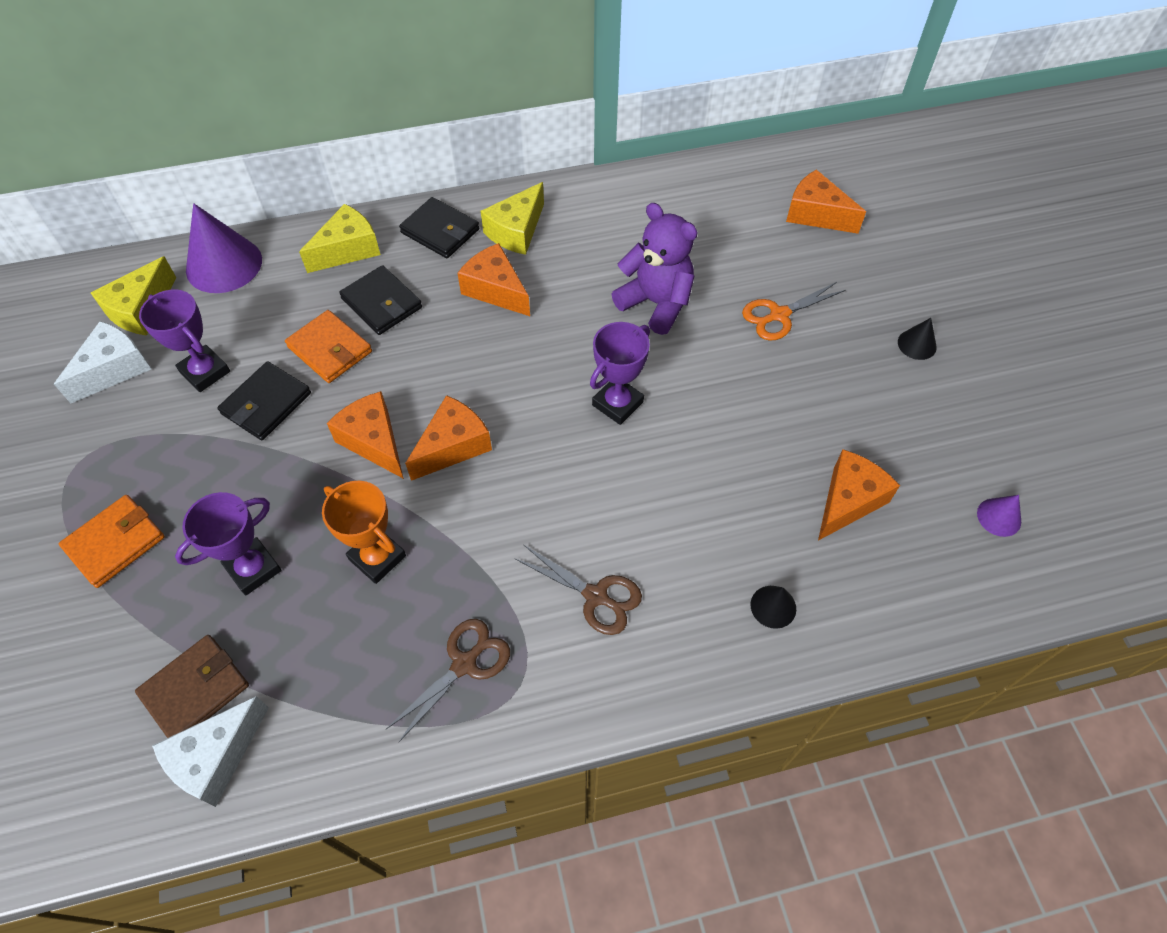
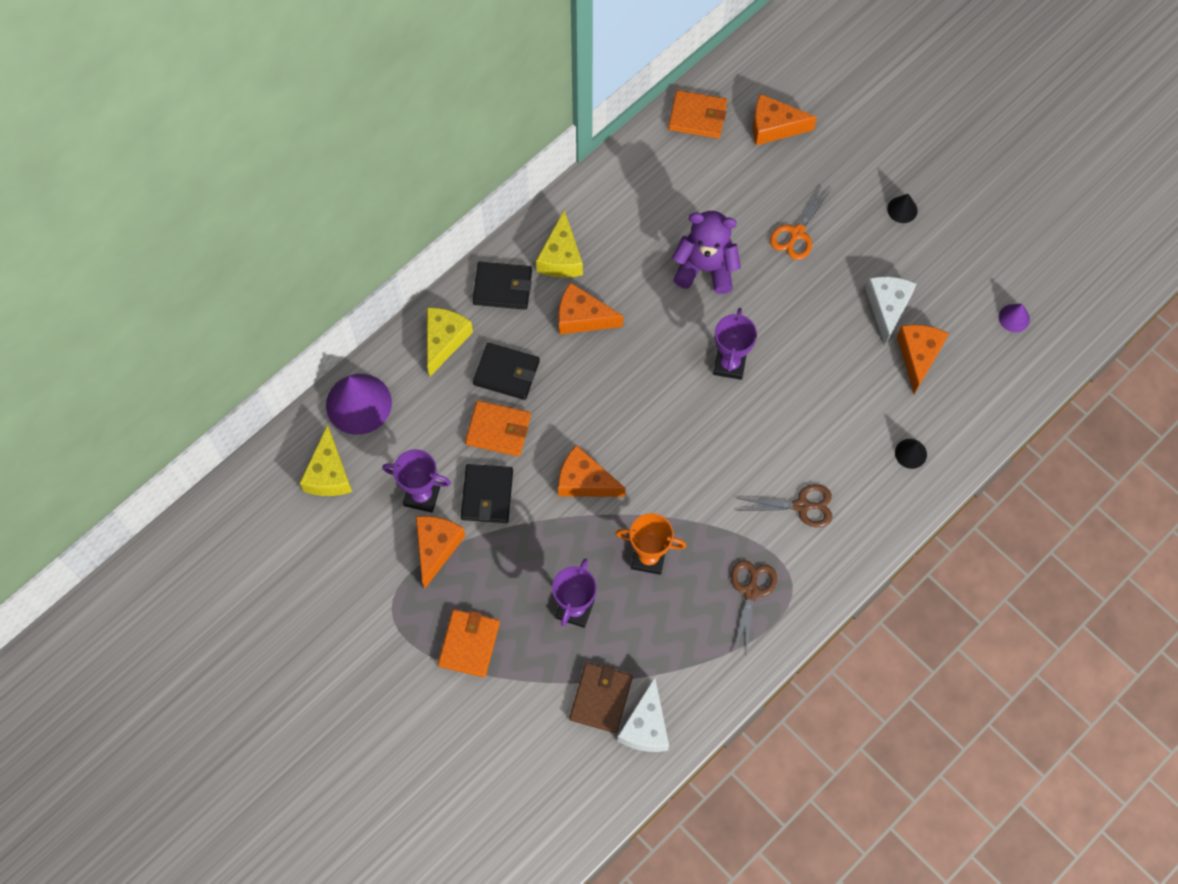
camera: 30 degrees left, 10 degrees up
(114, 369) = (353, 529): white cheese -> white cheese (887, 308)
(453, 446) = (641, 455): orange cheese -> orange cheese (436, 548)
(740, 175) = (697, 116): none -> orange wallet

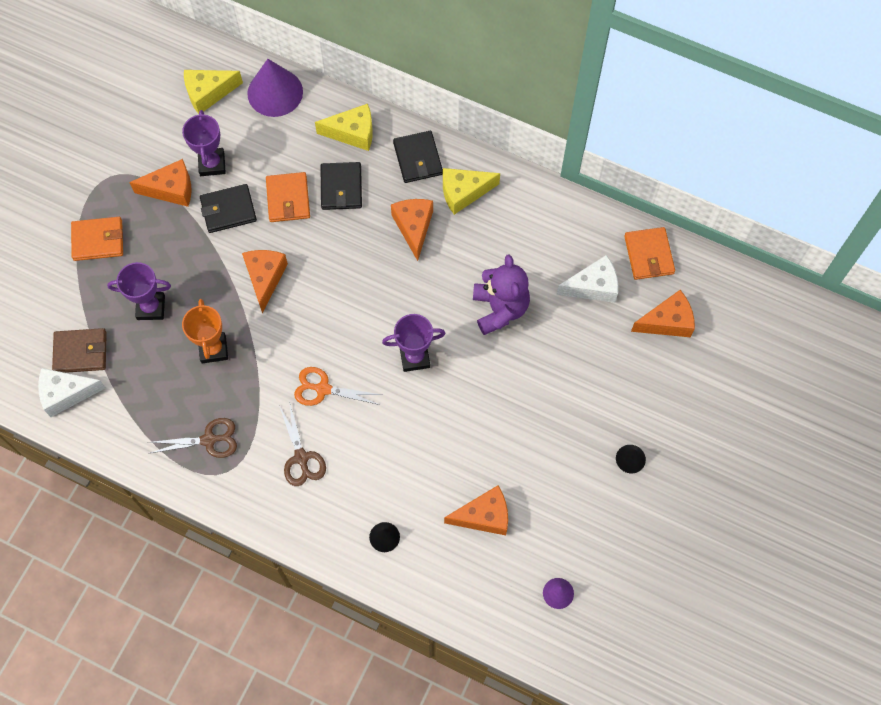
camera: 70 degrees right, 0 degrees up
(774, 127) = (667, 322): orange cheese -> orange cheese turned 90 degrees clockwise
(797, 233) = (566, 374): orange scissors -> orange scissors (323, 389)
(887, 308) = (522, 474): white cheese -> white cheese (593, 286)

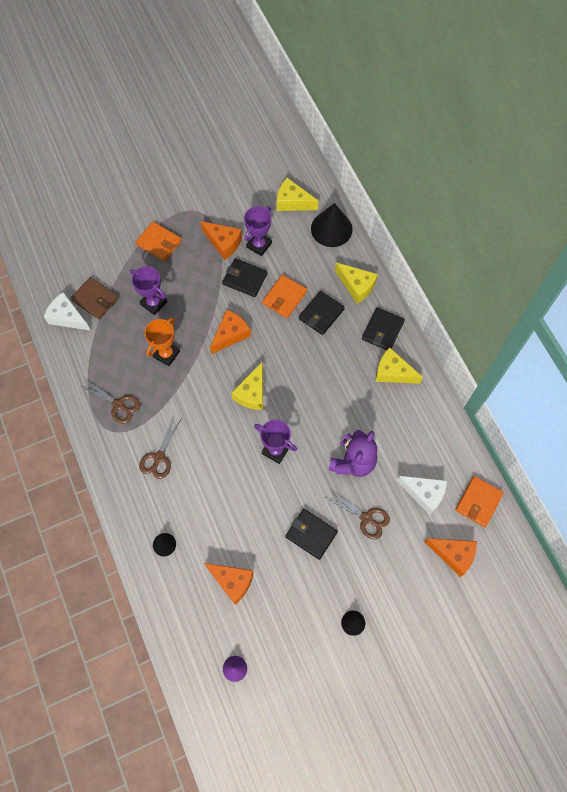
camera: 40 degrees right, 0 degrees up
(275, 92) = (331, 229): purple cone -> black cone
(323, 389) = (206, 426): orange scissors -> none
(340, 320) = (252, 393): none -> yellow cheese
(413, 227) = (343, 370): orange cheese -> none
(520, 409) = (311, 534): none -> black wallet
(559, 352) = (366, 518): none -> brown scissors

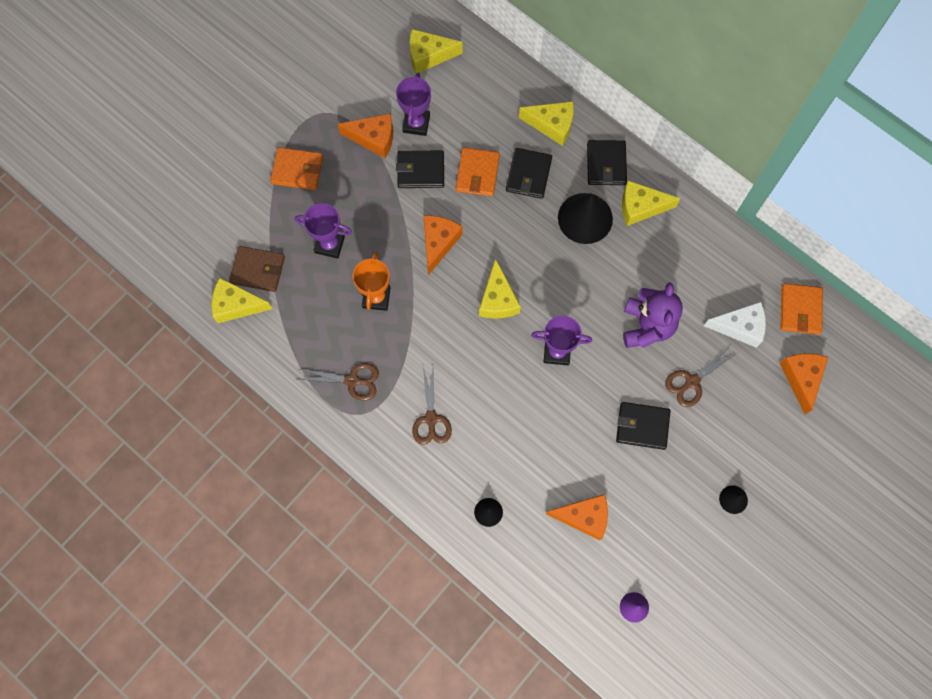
camera: 25 degrees left, 5 degrees up
(67, 317) = (236, 305): white cheese -> yellow cheese
(331, 229) = (489, 69): black cone -> black cone (585, 218)
(366, 518) = (692, 382): brown scissors -> brown scissors turned 135 degrees clockwise
(453, 554) = (801, 378): orange cheese -> orange cheese turned 90 degrees counterclockwise

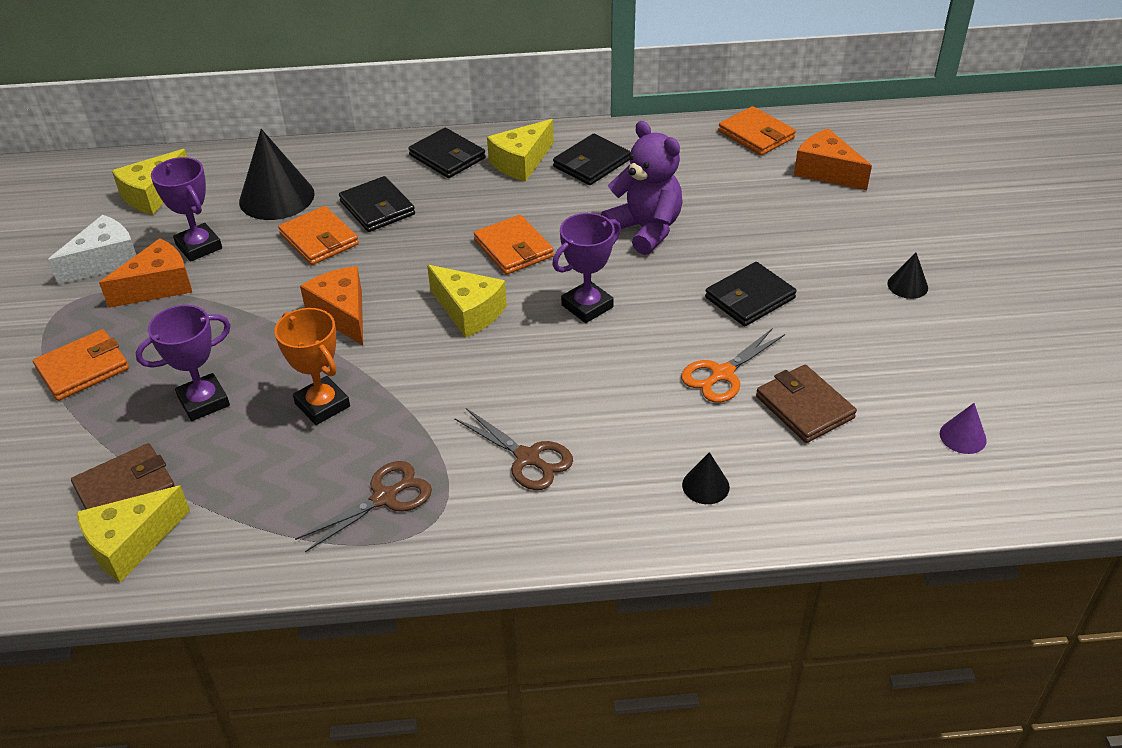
camera: 45 degrees left, 30 degrees down
(420, 171) = (249, 276): black wallet -> black wallet (591, 163)
(552, 125) = (356, 164): yellow cheese -> none
(565, 274) = (513, 248): none -> orange wallet
(570, 459) = (722, 374): none -> orange scissors
(584, 517) = (804, 407): orange cheese -> brown wallet
(585, 218) = (477, 201): black cone -> black cone (276, 197)
(692, 382) = (743, 237): brown scissors -> none
(739, 327) = (725, 176): white cheese -> white cheese (105, 261)

